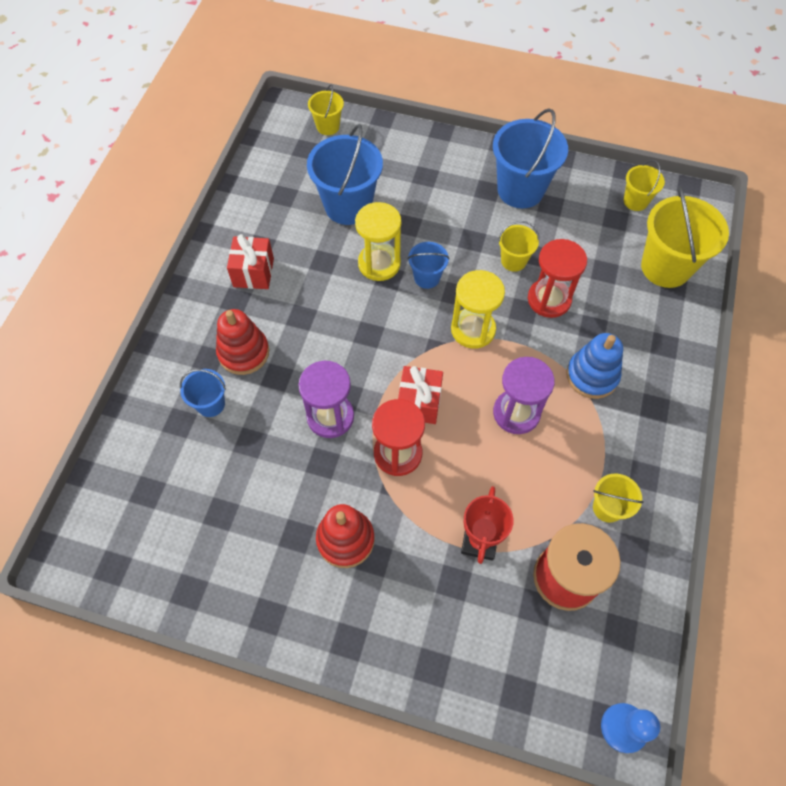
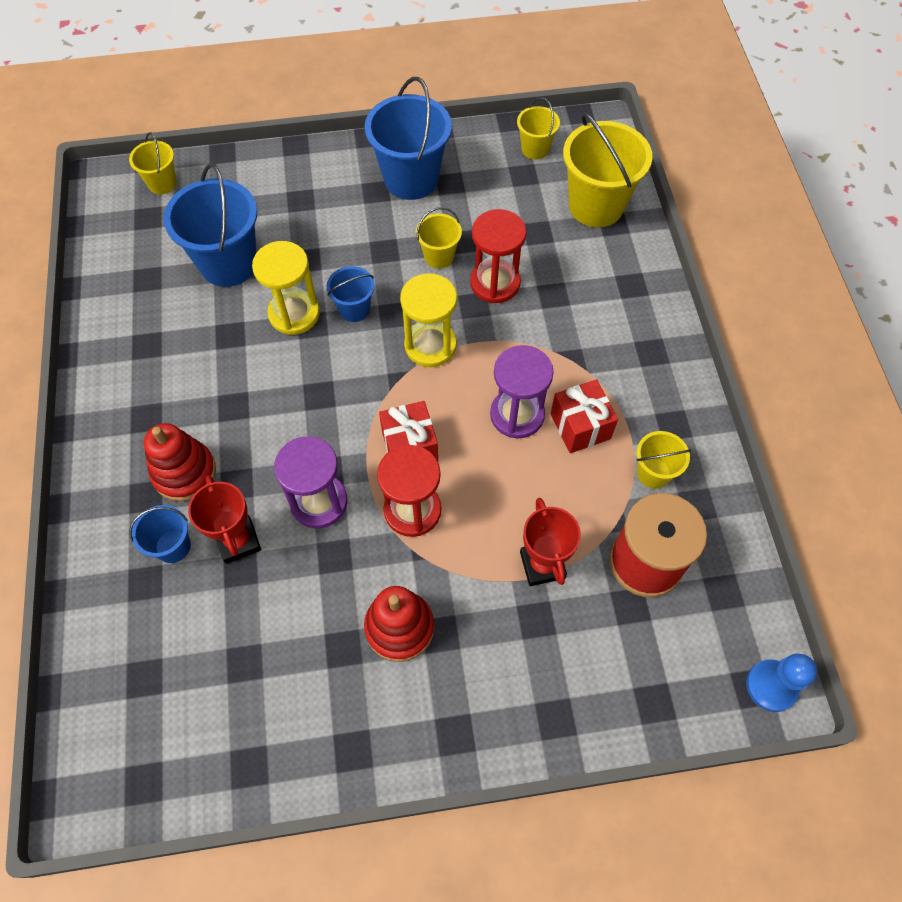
camera: 25 degrees left, 0 degrees up
(253, 272) = (153, 378): red gift -> red gift (580, 426)
(258, 420) = (238, 541): none -> red trophy
(592, 376) = (575, 345): blue stacking toy -> none

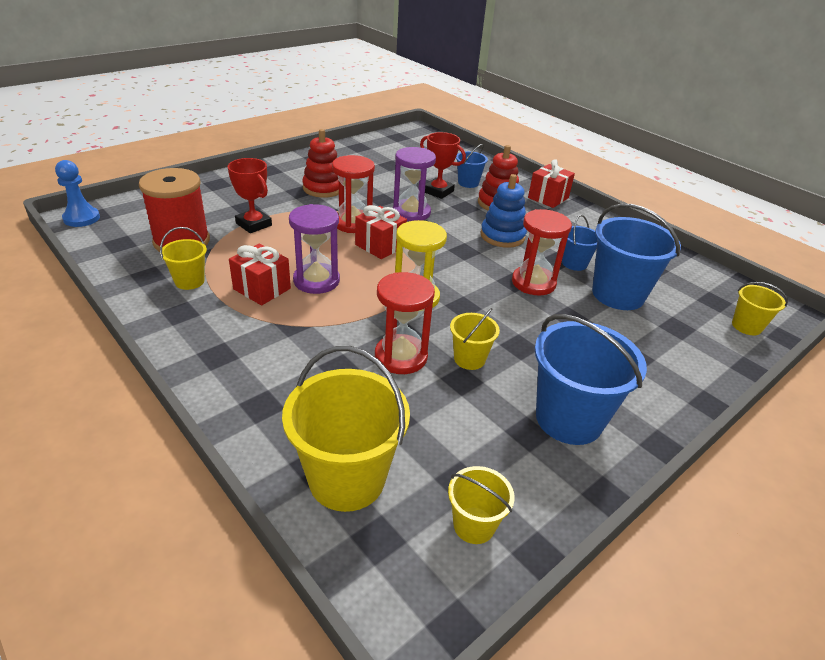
camera: 145 degrees right, 25 degrees down
(102, 455) = (548, 198): none -> red gift
(249, 401) = (502, 236): none -> blue stacking toy
(294, 314) = (533, 283): yellow hourglass -> red hourglass
(354, 309) = (495, 299): blue bucket -> blue bucket (574, 263)

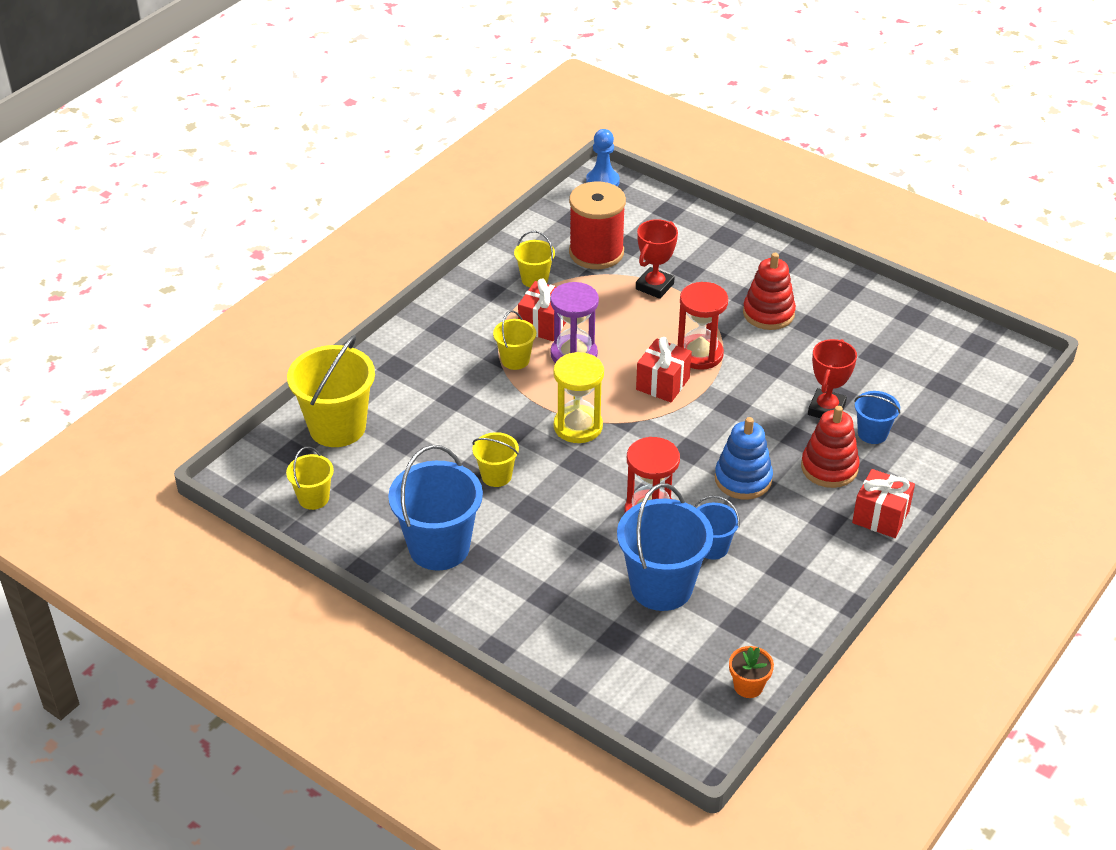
camera: 80 degrees right, 5 degrees up
(401, 357) = (482, 431): red hourglass -> none
(411, 212) = (754, 395): purple hourglass -> none
(714, 278) = (748, 686): none -> orange flower pot
(746, 326) = (648, 703): yellow bucket -> yellow bucket (515, 360)

